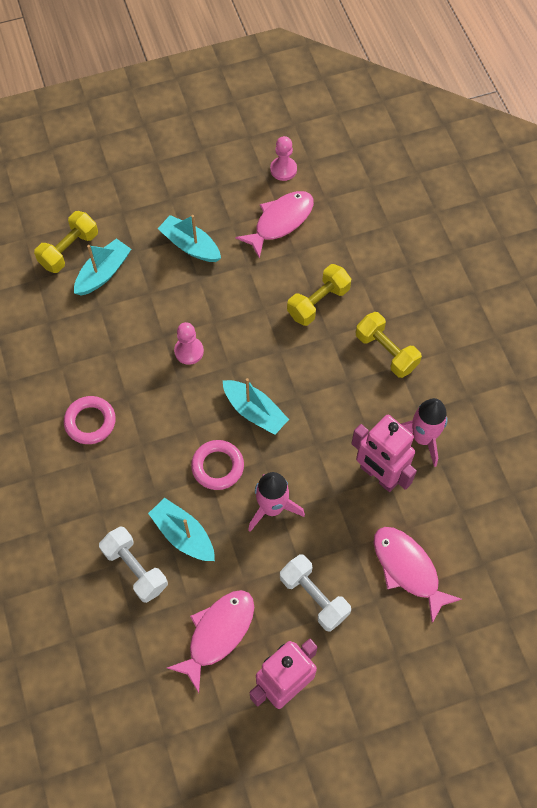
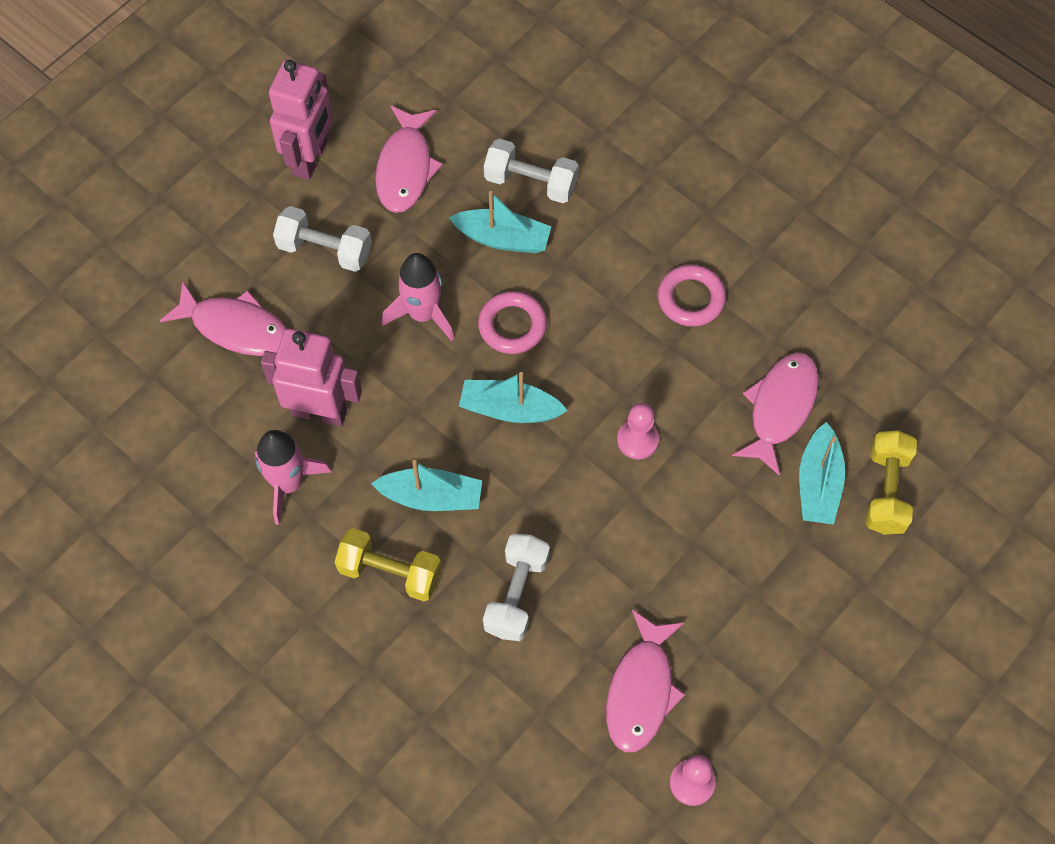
camera: 150 degrees right, 0 degrees up
(90, 325) = (780, 408): none -> pink fish
(190, 245) = (737, 584): turquoise boat -> turquoise boat (431, 497)
(318, 302) = (516, 594): yellow dumbbell -> white dumbbell

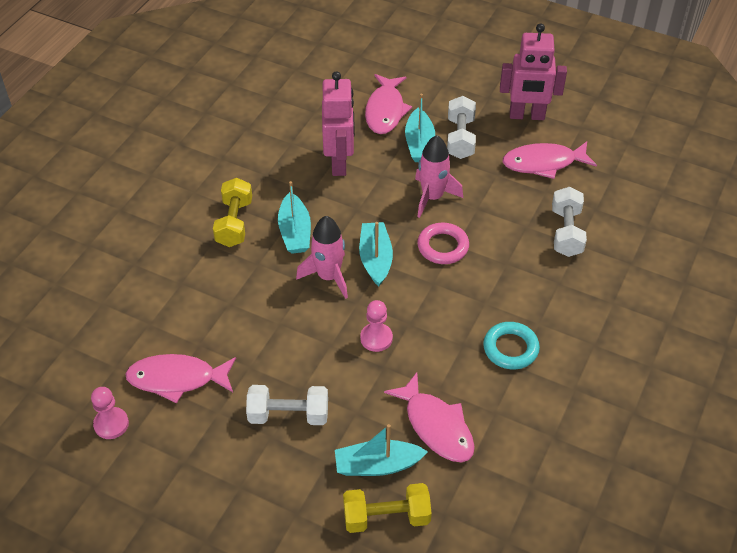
camera: 75 degrees right, 15 degrees down
(288, 484) = (283, 160): pink rocket -> pink rocket (328, 277)
(502, 238) = (511, 226): turquoise boat -> turquoise boat (419, 144)
(516, 594) = (234, 292): white dumbbell -> white dumbbell (288, 415)
(691, 298) = (510, 348): pink ring -> turquoise ring
(780, 408) = (436, 426): pink fish -> pink fish turned 45 degrees clockwise

